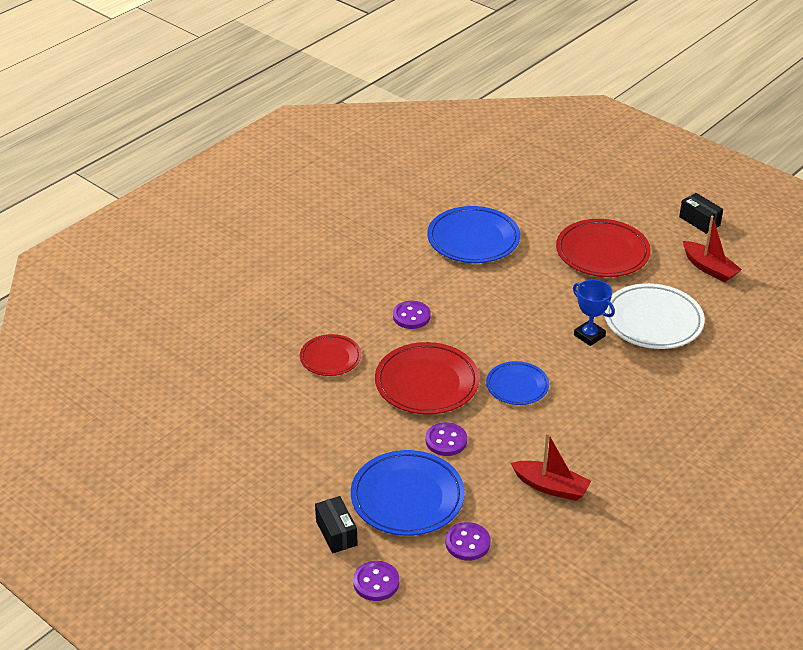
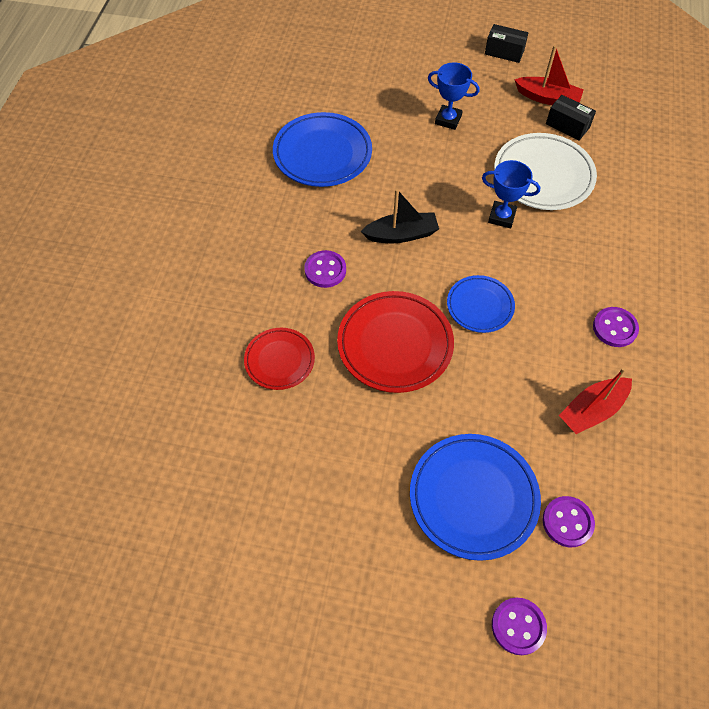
camera: 30 degrees left, 20 degrees up
(336, 533) = (436, 585): black box -> black box (567, 126)
(446, 441) = (461, 406): purple button -> purple button (614, 328)
(492, 316) = (401, 234): none -> black boat
(551, 487) = (592, 410): red boat -> red boat turned 150 degrees clockwise
(602, 253) = (448, 120): red plate -> blue trophy

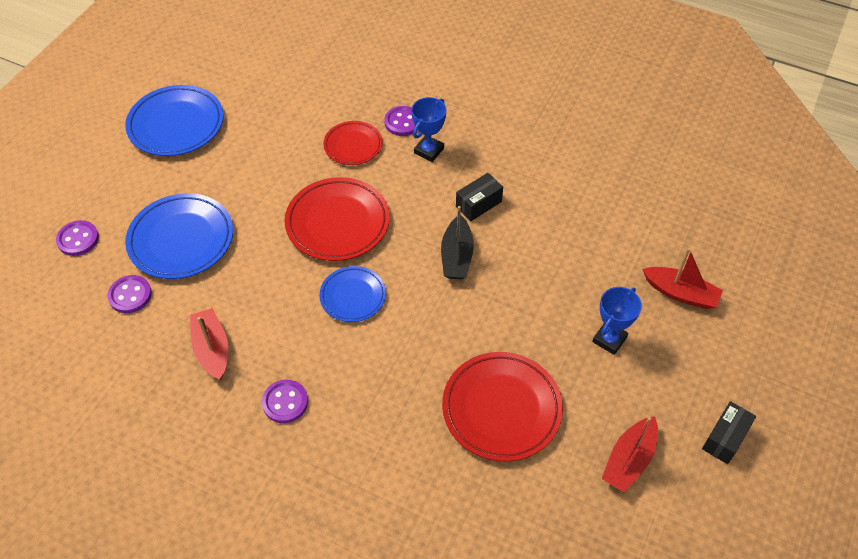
camera: 105 degrees right, 5 degrees down
(322, 154) = (579, 216): blue plate -> blue plate (176, 125)
(325, 270) = (433, 191): purple button -> purple button (402, 122)
(385, 83) = (680, 293): none -> red boat
(502, 217) = (454, 348): blue trophy -> blue trophy (429, 151)
(543, 175) = (501, 409): white plate -> red plate
(567, 126) = (576, 465): black box -> black box (478, 204)

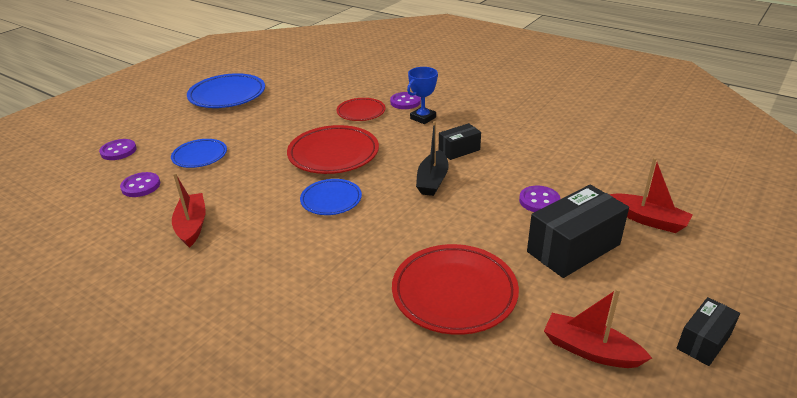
camera: 10 degrees right, 20 degrees down
(181, 240) = (200, 156): blue plate -> blue plate, size x0.60
(285, 402) = (241, 269): purple button -> purple button (539, 201)
(609, 339) = (573, 248): blue trophy -> black box
(629, 460) = (590, 350): red boat -> red boat turned 75 degrees clockwise

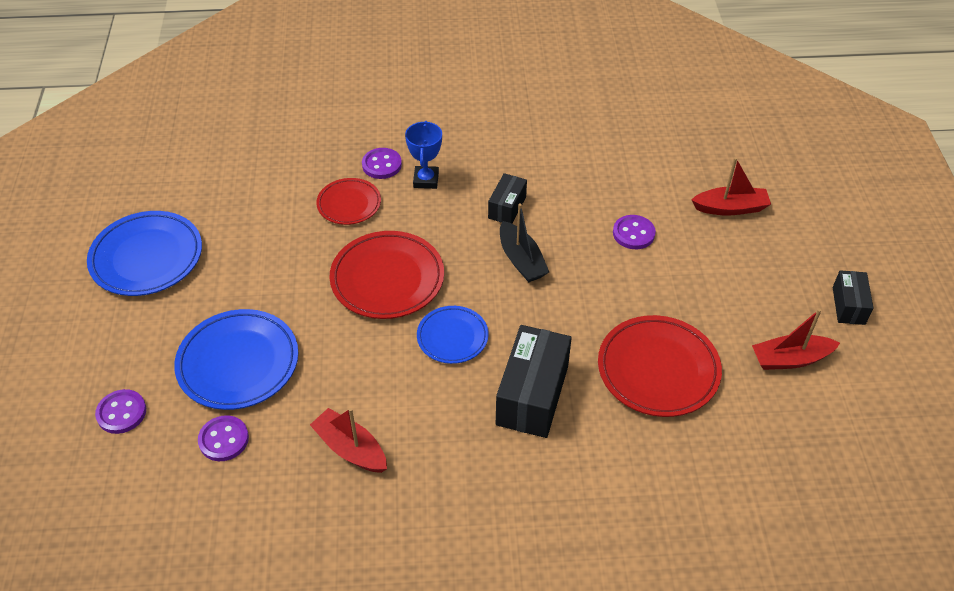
camera: 40 degrees left, 15 degrees up
(200, 156) = (238, 363): blue plate -> blue plate, size x1.66
(573, 248) = (702, 271): black box -> black box (532, 395)

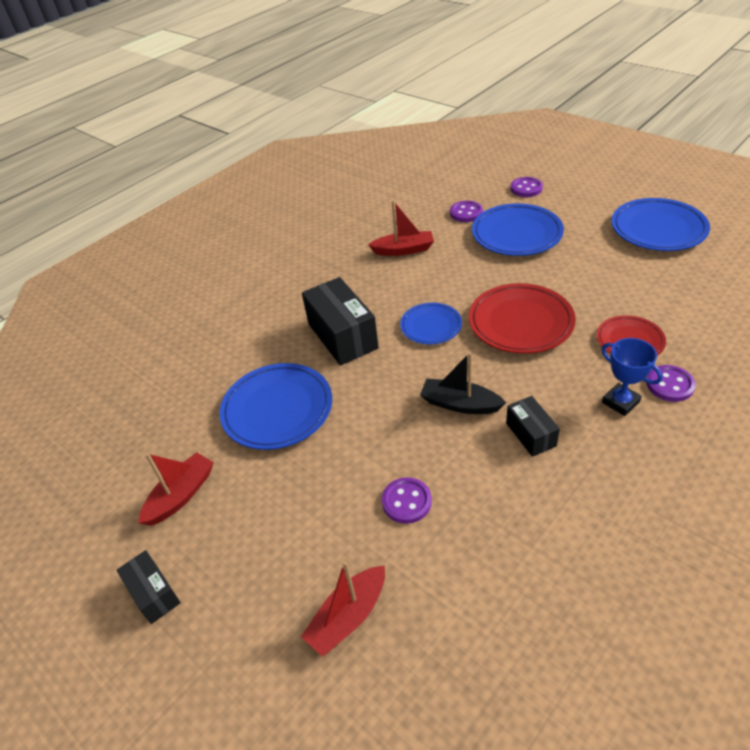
camera: 140 degrees right, 5 degrees down
(658, 370) = (277, 409): red plate -> blue plate

